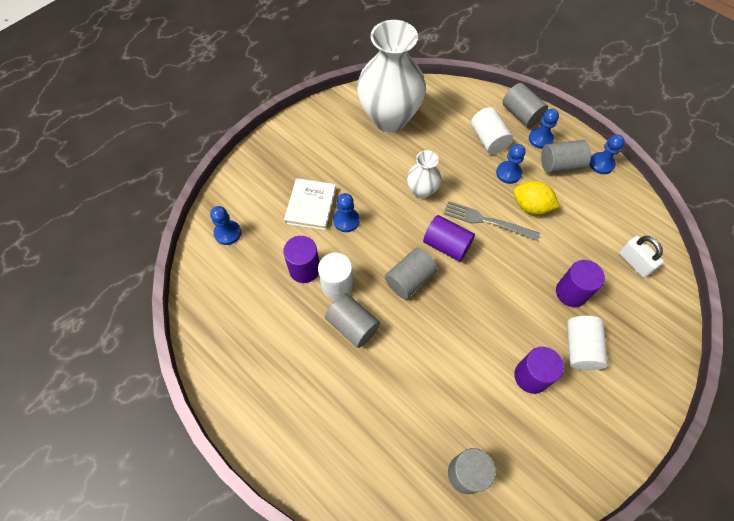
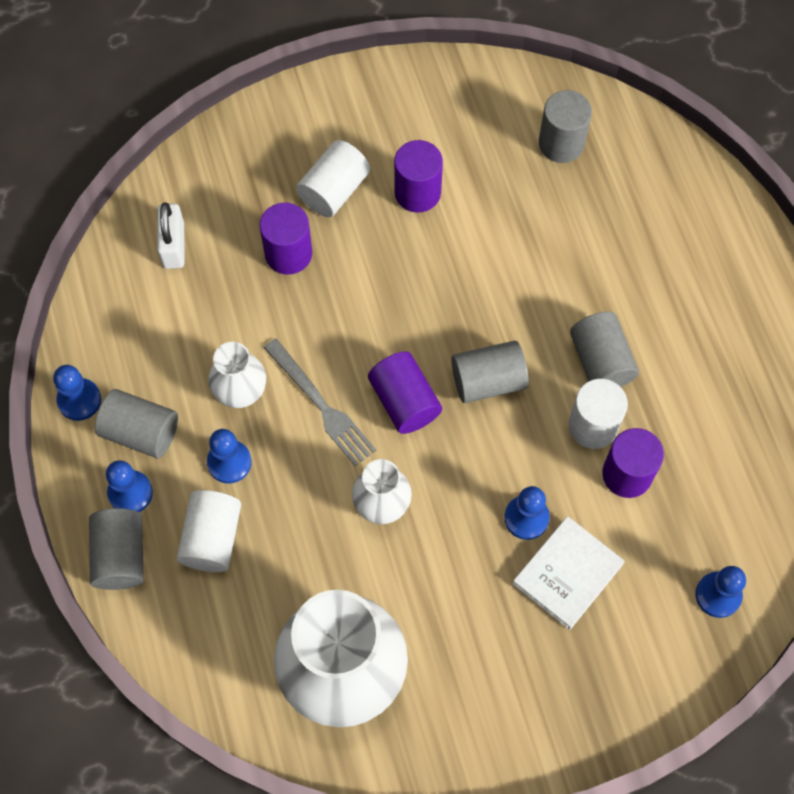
camera: 150 degrees left, 5 degrees up
(531, 206) = (241, 392): yellow lemon -> white vase

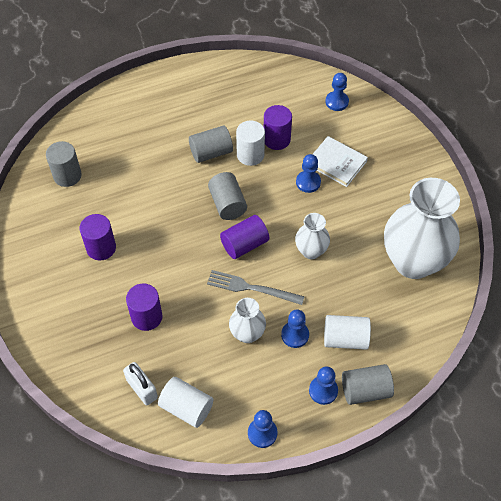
camera: 95 degrees left, 10 degrees down
(141, 432) = (280, 390): grey cylinder -> none
(173, 245) = (142, 389): white padlock -> white padlock turned 60 degrees clockwise
(321, 405) = (251, 288): grey fork -> grey fork turned 120 degrees counterclockwise
(334, 190) = (99, 295): white cylinder -> white cylinder (186, 407)

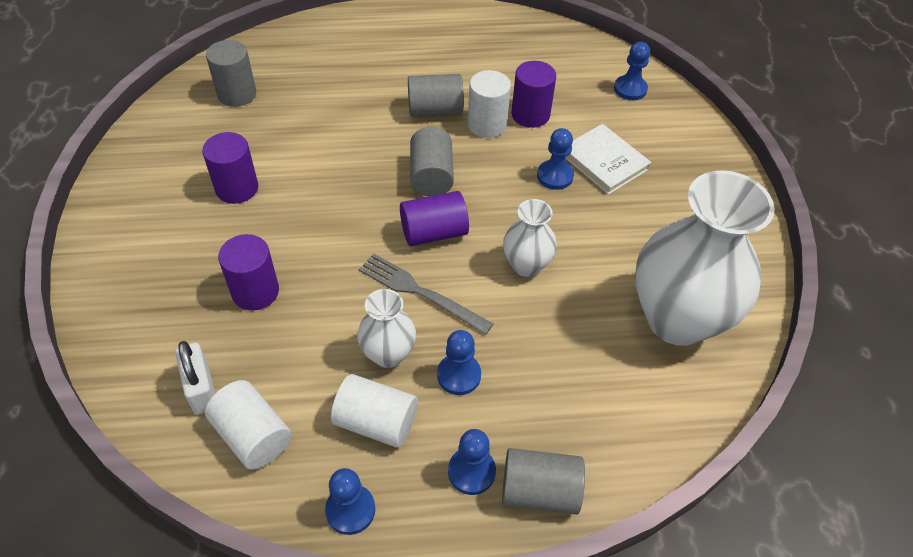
camera: 15 degrees right, 5 degrees down
(345, 339) = (534, 402): white cylinder -> white cylinder (376, 422)

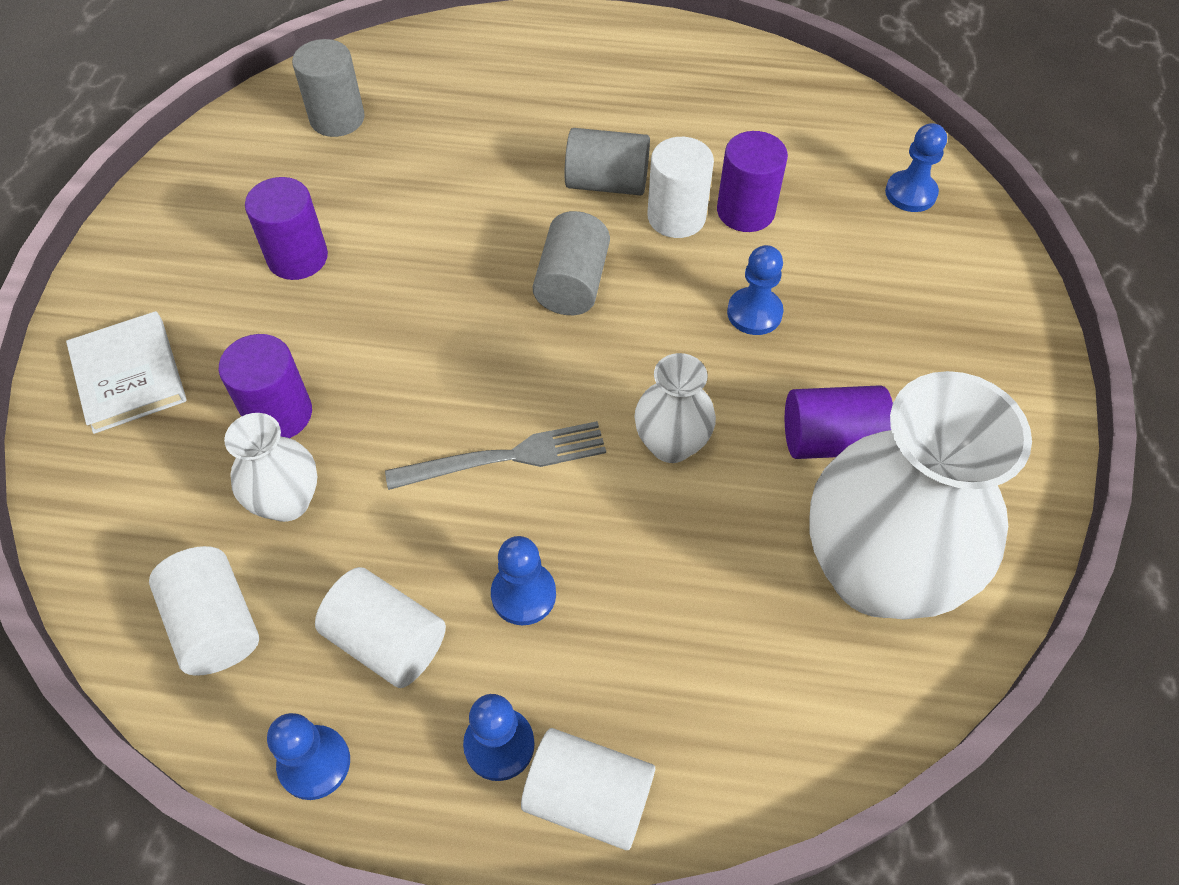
camera: 15 degrees right, 5 degrees up
(201, 389) = (168, 542): white padlock -> none
(388, 354) = (433, 542): white vase -> white vase (287, 501)
(420, 292) = (505, 458): grey fork -> grey fork turned 120 degrees clockwise
(434, 233) = (551, 370): purple cylinder -> purple cylinder (831, 440)
(539, 491) = (588, 797): grey cylinder -> white cylinder
(604, 162) = (836, 303): white book -> white book (129, 375)

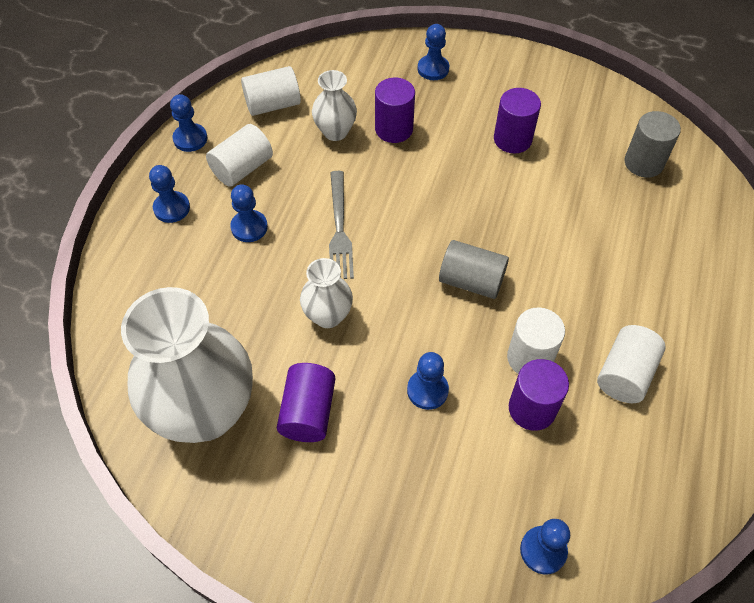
camera: 100 degrees right, 0 degrees up
(129, 375) = (433, 69): white book -> blue pawn
(588, 797) = (132, 241): white cylinder -> white cylinder (625, 374)
(607, 183) = (569, 317): grey cylinder -> none

